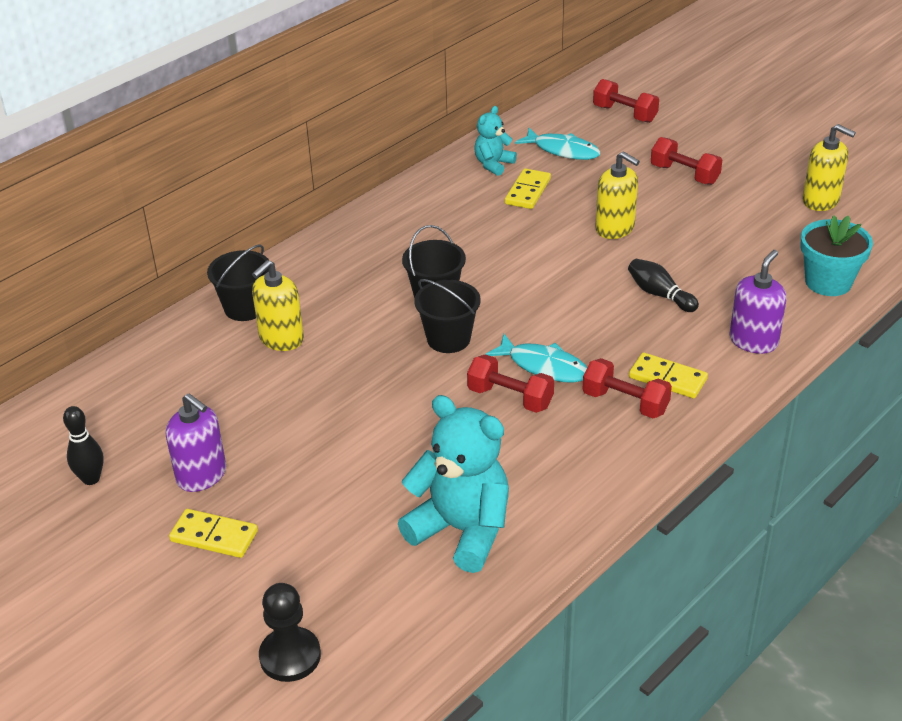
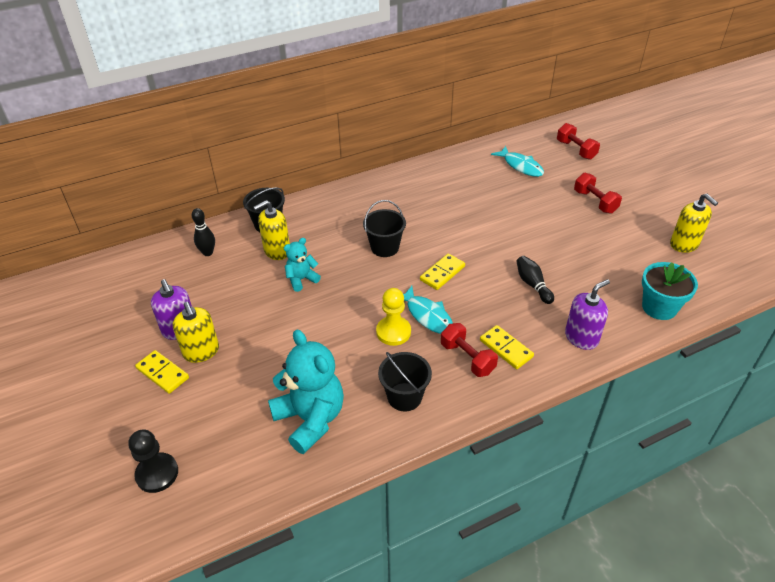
camera: 20 degrees right, 5 degrees up
(91, 479) = (119, 312): black bowling pin -> black bowling pin (208, 253)
(448, 339) = (377, 279): black bucket -> black bucket (404, 397)
(493, 164) = (471, 165): turquoise teddy bear -> turquoise teddy bear (301, 279)
(510, 398) = (393, 332): red dumbbell -> yellow pawn
(527, 191) = (483, 189): yellow domino -> yellow domino (442, 273)
(615, 228) = (527, 229): yellow soap dispenser -> yellow soap dispenser (201, 351)

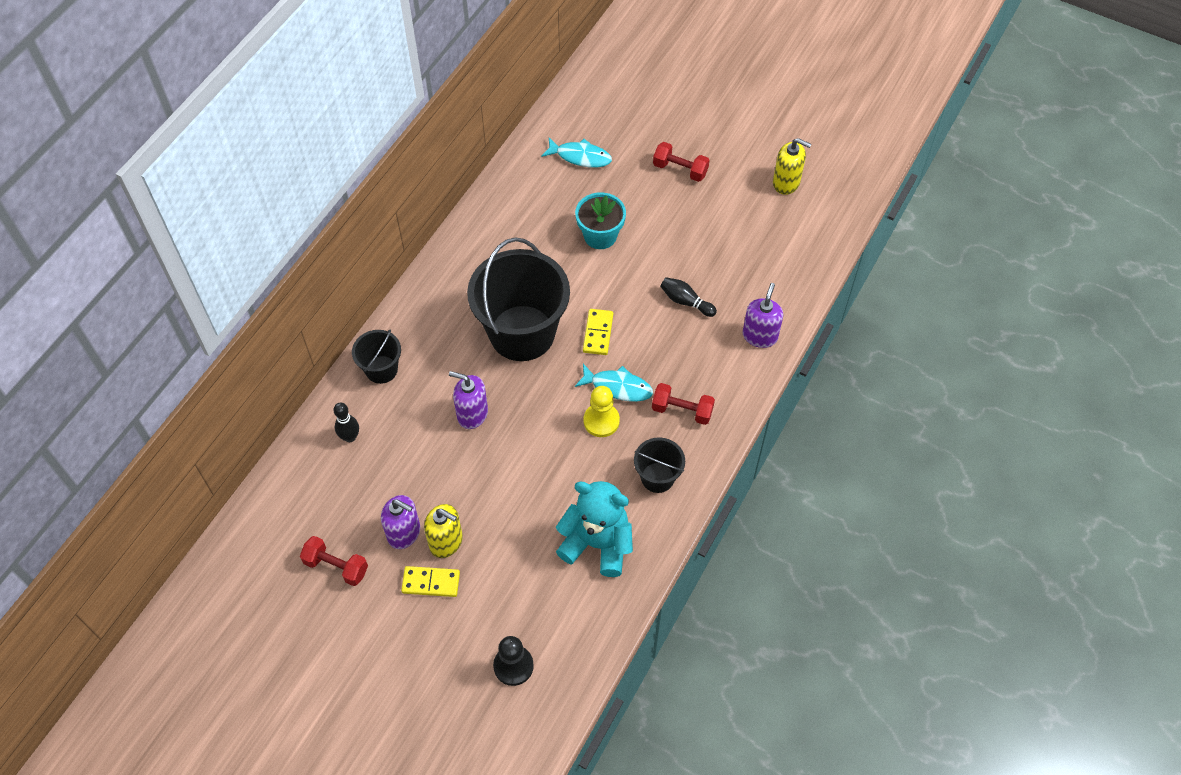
camera: 35 degrees left, 15 degrees up
(277, 251) = (419, 395): yellow soap dispenser -> none
(301, 279) = (472, 414): turquoise teddy bear -> purple soap dispenser
(385, 247) = (522, 333): black bucket -> black bucket, size x2.07
(506, 348) = (707, 382): yellow domino -> none
(576, 150) = (620, 106): red dumbbell -> red dumbbell (336, 566)
(659, 307) = (803, 268): turquoise flower pot -> turquoise flower pot (600, 236)

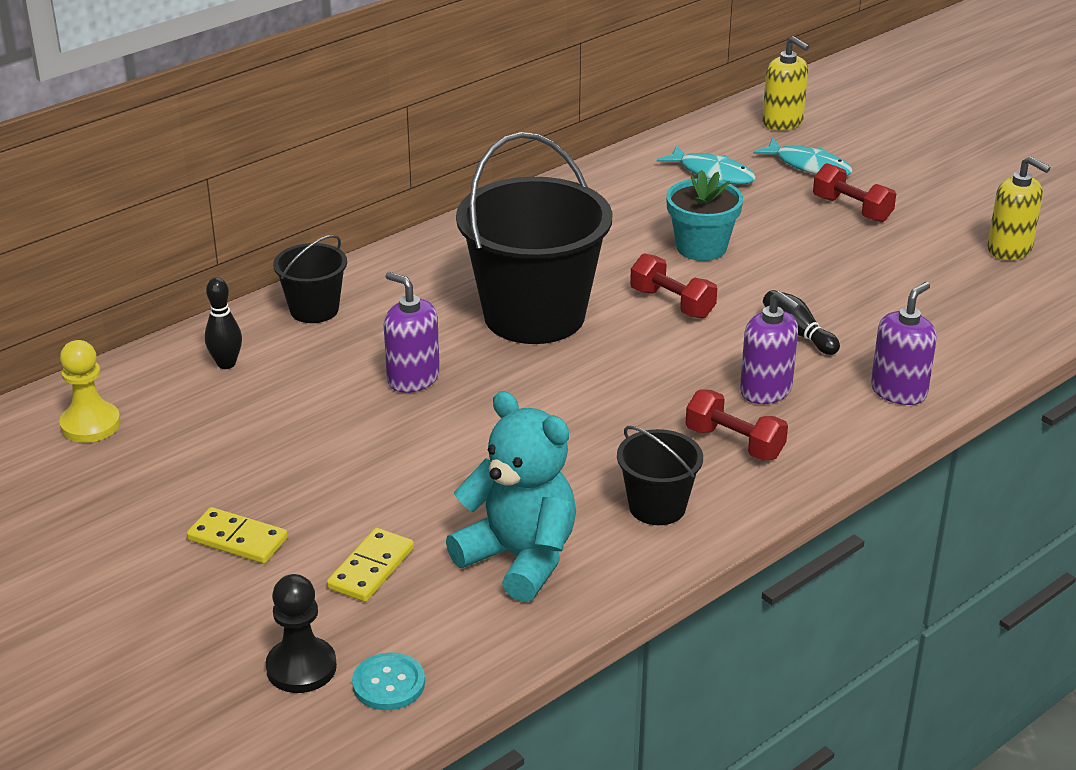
camera: 20 degrees right, 25 degrees down
(336, 566) = (114, 488): red dumbbell -> red dumbbell (672, 303)
(404, 533) = (235, 476): purple soap dispenser -> purple soap dispenser (766, 390)
(446, 541) = (289, 500): yellow soap dispenser -> yellow soap dispenser (782, 122)
(565, 660) = (388, 683): none -> turquoise button
(598, 333) = (646, 338): yellow domino -> yellow domino (371, 568)
(601, 421) = (601, 427): yellow pawn -> yellow pawn (90, 424)
(618, 387) = (646, 397): turquoise fish -> turquoise fish (808, 166)

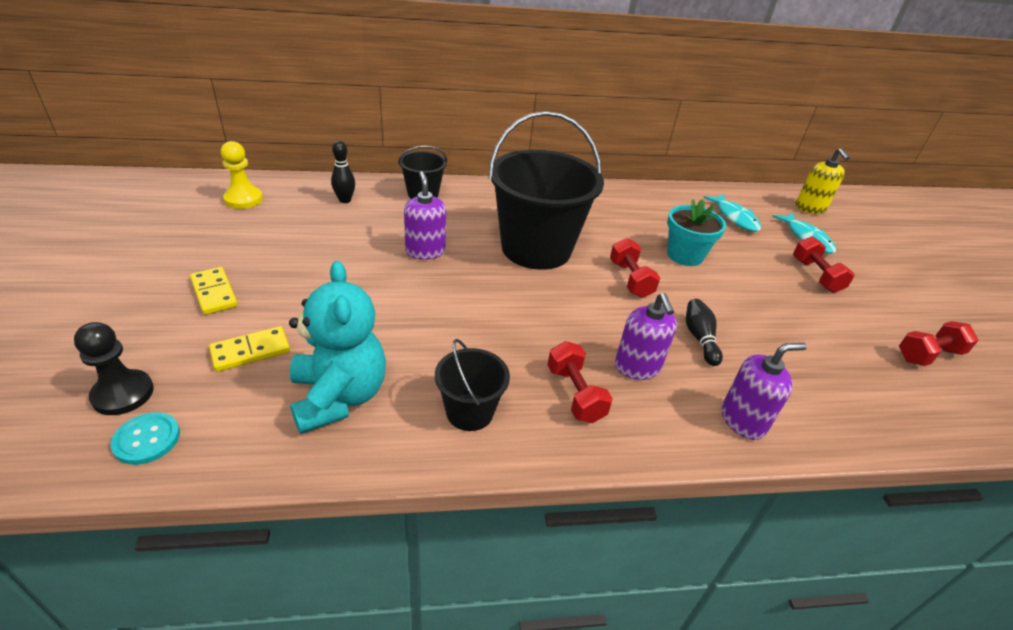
camera: 30 degrees right, 5 degrees up
(1009, 249) = (928, 355): yellow soap dispenser -> red dumbbell

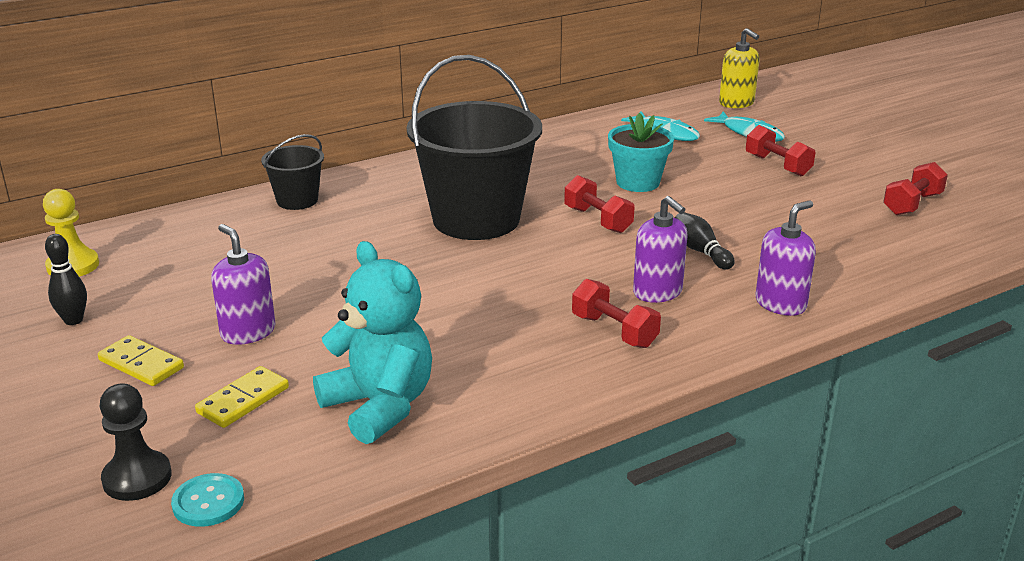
camera: 20 degrees left, 10 degrees down
(345, 200) = (206, 232): black bowling pin -> black bowling pin (73, 320)
(425, 251) = (353, 256): purple soap dispenser -> purple soap dispenser (248, 332)
(469, 412) = (523, 376): black bucket -> none

